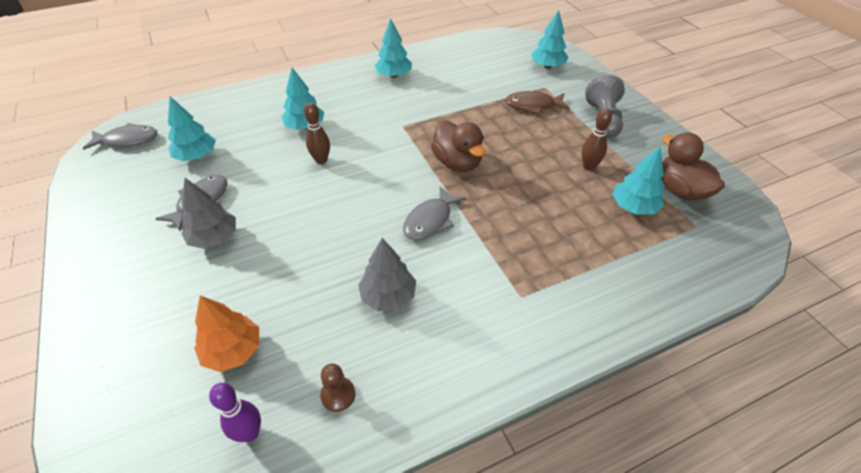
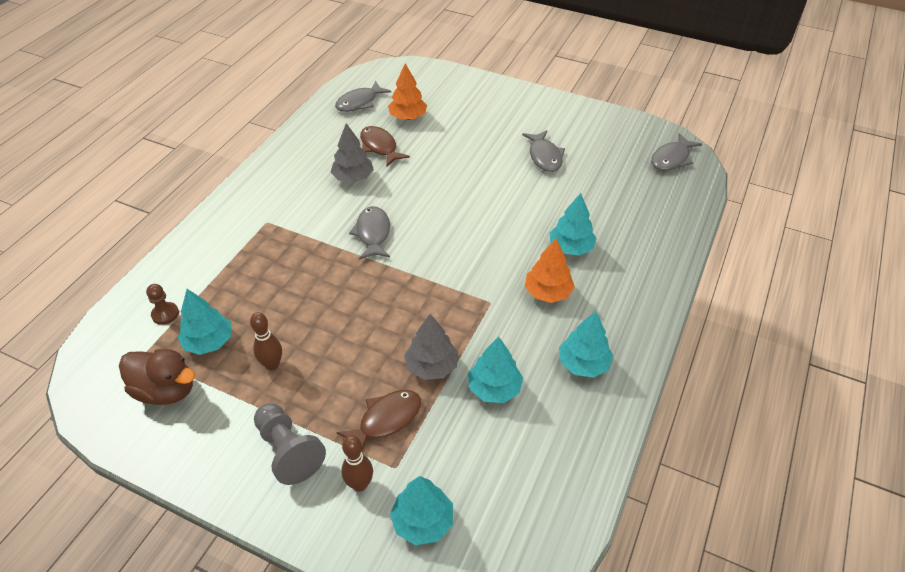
camera: 140 degrees right, 0 degrees up
(196, 156) = (604, 177): turquoise tree -> turquoise tree (494, 388)
(214, 238) = (499, 146): grey tree -> grey tree (432, 366)
(250, 433) = (359, 102): purple bowling pin -> grey fish
(317, 322) = (380, 147): none -> brown fish
(321, 160) = (511, 228): brown bowling pin -> brown bowling pin (360, 484)
(338, 395) = (333, 131): brown pawn -> brown pawn (165, 314)
(360, 112) = (548, 292): none -> orange tree
(457, 163) = (399, 293): brown duck -> none

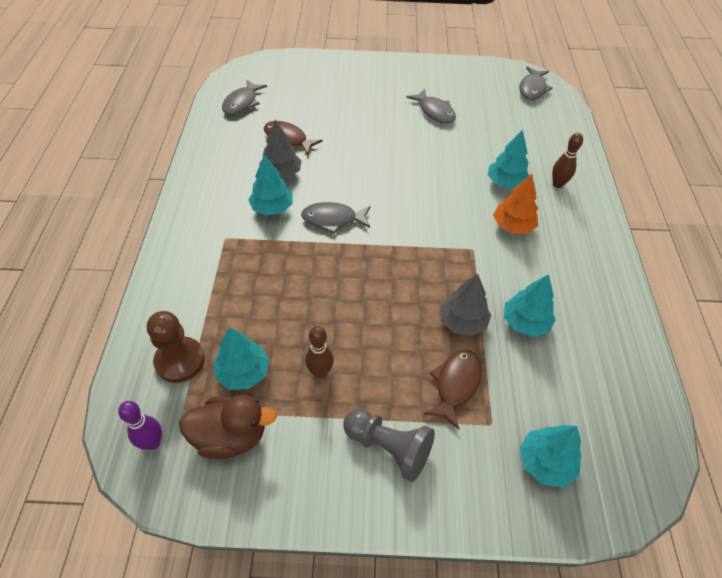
camera: 25 degrees left, 5 degrees up
(105, 372) = (153, 442): none -> purple bowling pin
(165, 314) = (180, 361): brown pawn -> brown pawn, size x1.73
(360, 484) = (472, 452): brown bowling pin -> brown bowling pin (558, 184)
(373, 233) = (333, 219): grey fish -> grey fish turned 60 degrees counterclockwise
(408, 117) = (295, 106): orange tree -> none
(583, 363) = (578, 276): turquoise tree -> turquoise tree (272, 208)

